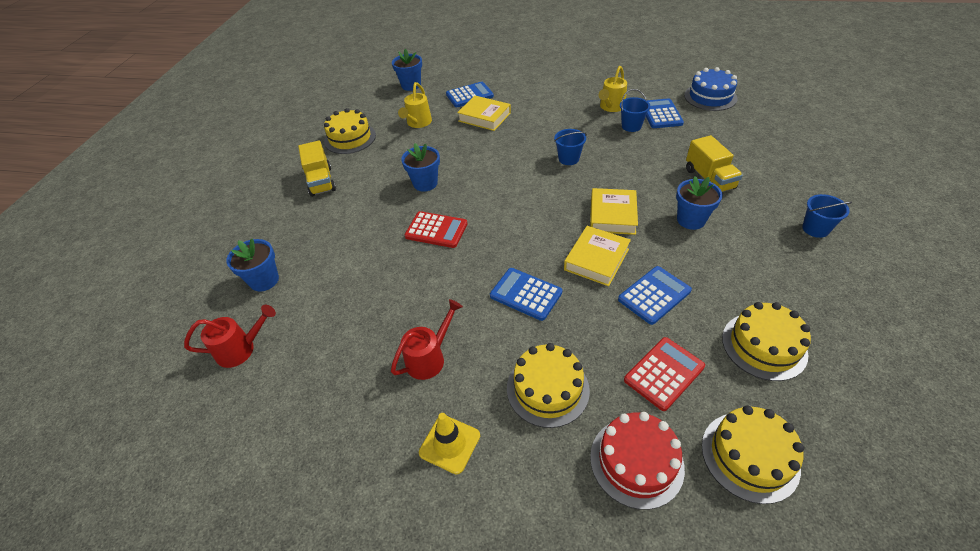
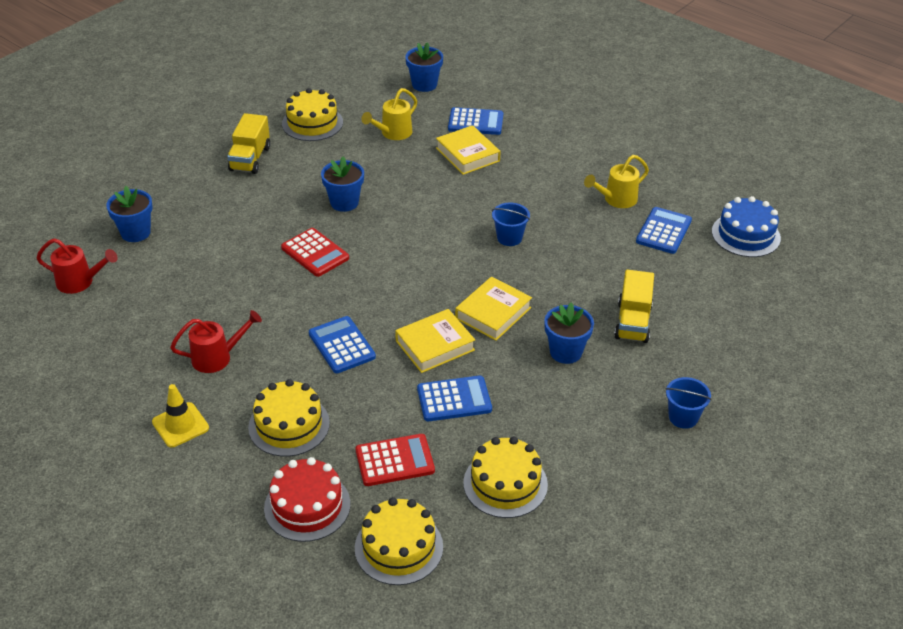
camera: 25 degrees right, 5 degrees down
(631, 126) = (614, 231): blue bucket -> none

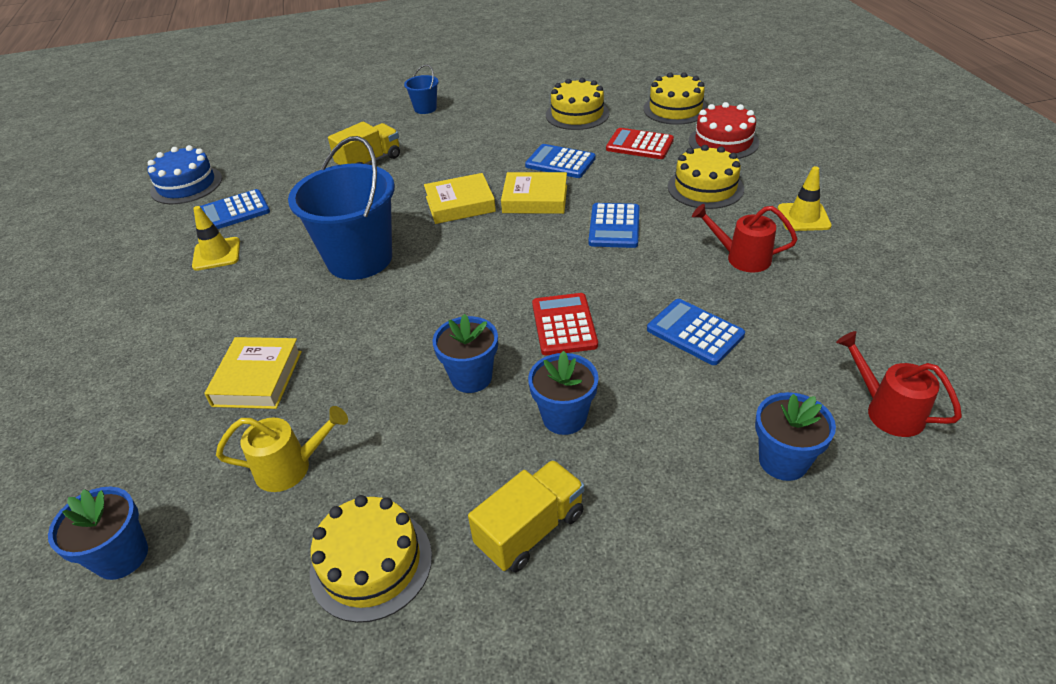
camera: 140 degrees left, 0 degrees up
(475, 122) = (175, 428): blue calculator -> blue calculator (695, 332)
(509, 238) = (359, 259): blue bucket -> blue bucket, size x2.21
(565, 352) = (443, 161): blue flower pot -> blue flower pot (564, 417)
(616, 200) = (216, 254): yellow watering can -> yellow traffic cone

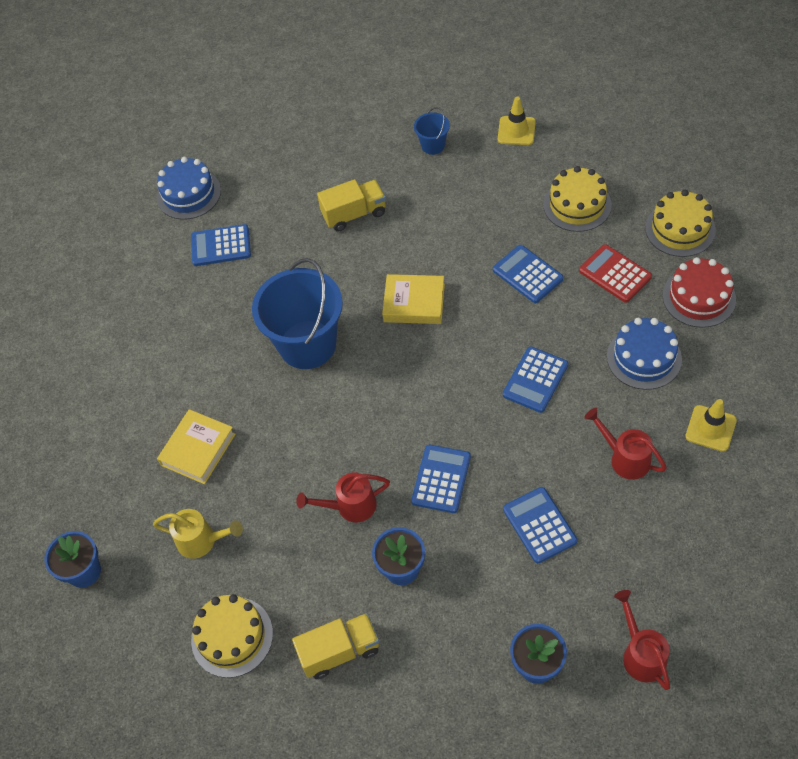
camera: 25 degrees right, 15 degrees up
(216, 254) = (196, 297): yellow traffic cone -> yellow traffic cone (516, 131)
(471, 377) = (350, 506): blue flower pot -> red watering can
(535, 199) = (482, 319): yellow book -> none
(564, 325) = (441, 479): red calculator -> blue calculator
(705, 188) = (644, 357): yellow cake -> blue cake

